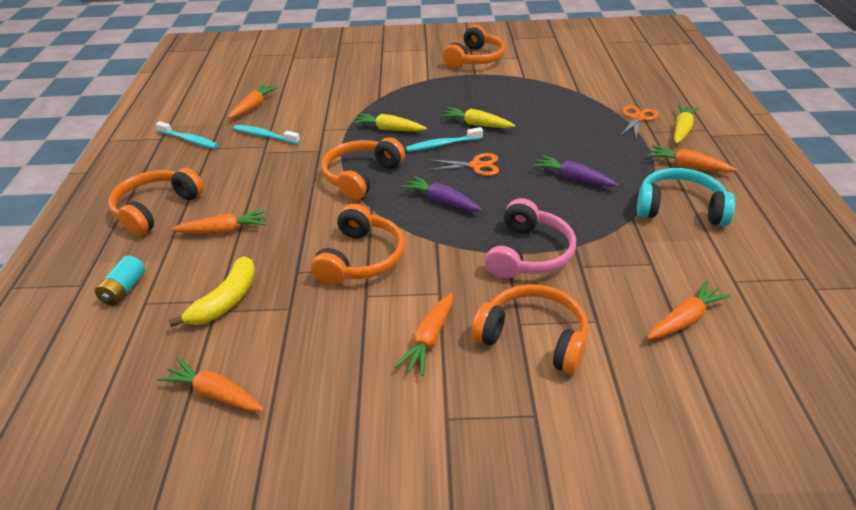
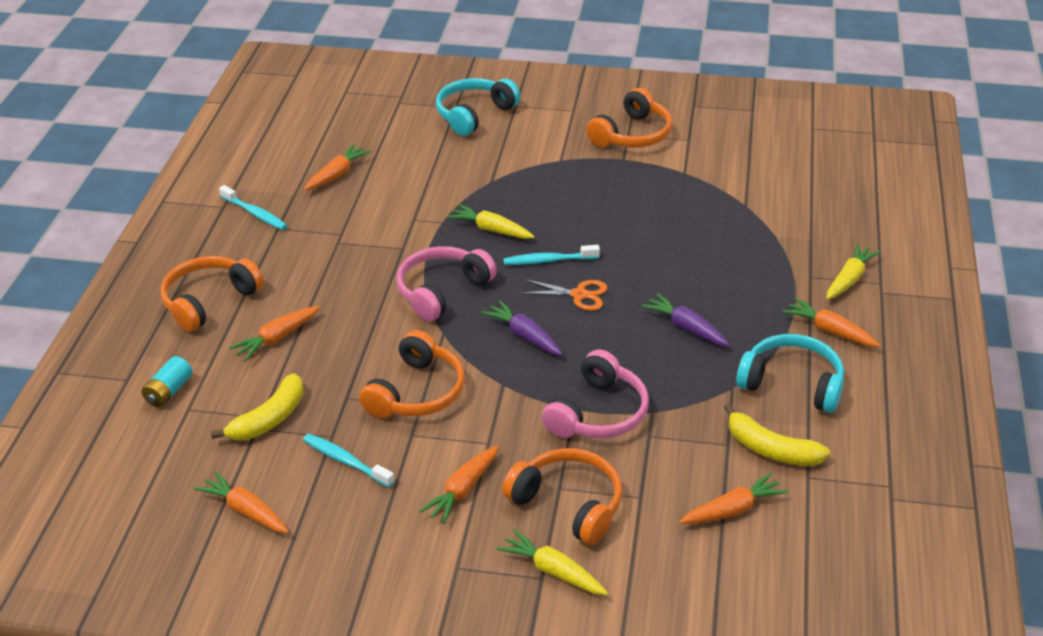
camera: 10 degrees right, 0 degrees up
(223, 231) = (277, 338): orange carrot -> orange carrot turned 135 degrees clockwise
(264, 136) = (343, 219): turquoise toothbrush -> turquoise toothbrush (346, 461)
(352, 59) = (474, 114): none -> turquoise headphones
(361, 177) = (442, 291): orange headphones -> pink headphones
(477, 124) = (599, 237): yellow carrot -> yellow carrot (553, 571)
(638, 118) = (802, 254): orange scissors -> none
(690, 262) = (770, 449): none -> yellow banana

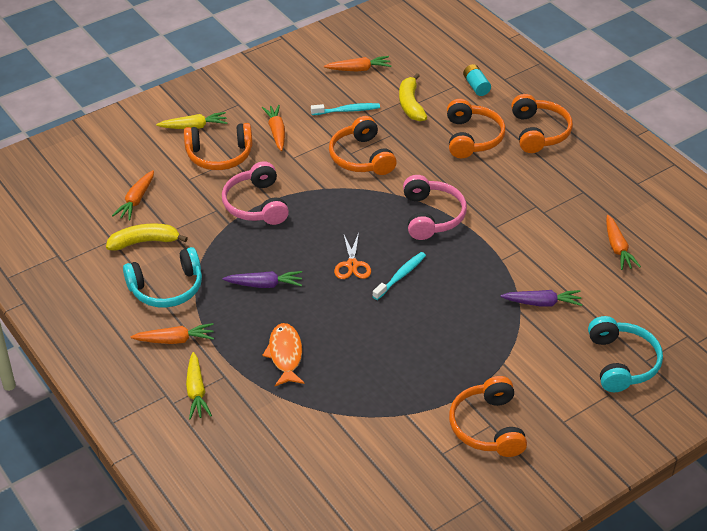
camera: 135 degrees right, 5 degrees up
(255, 213) = (612, 191): turquoise toothbrush -> none
(277, 338) = (472, 138): orange carrot -> orange headphones
(491, 230) = (464, 274): yellow carrot -> none
(524, 336) = (349, 220): purple carrot -> purple carrot (542, 303)
(579, 295) = (352, 265): orange scissors -> orange scissors turned 60 degrees counterclockwise
(735, 261) = (285, 355): none -> orange fish

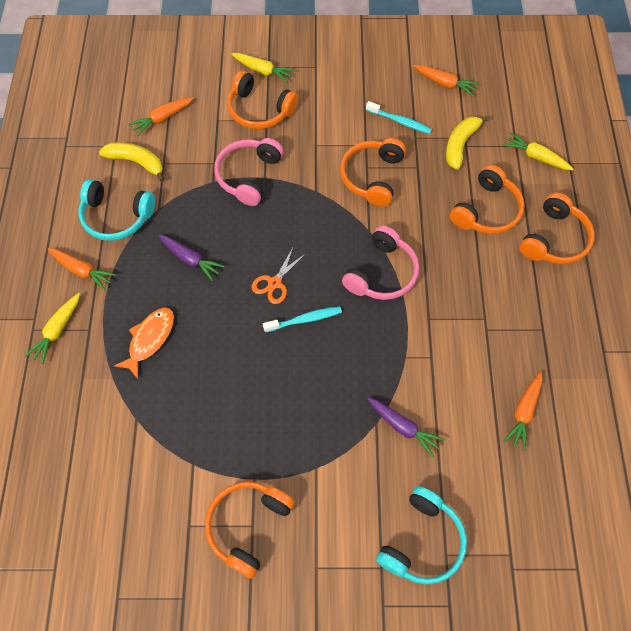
camera: 35 degrees right, 20 degrees up
(276, 132) = (323, 111): orange carrot -> none
(476, 86) = (536, 157): turquoise battery -> yellow carrot

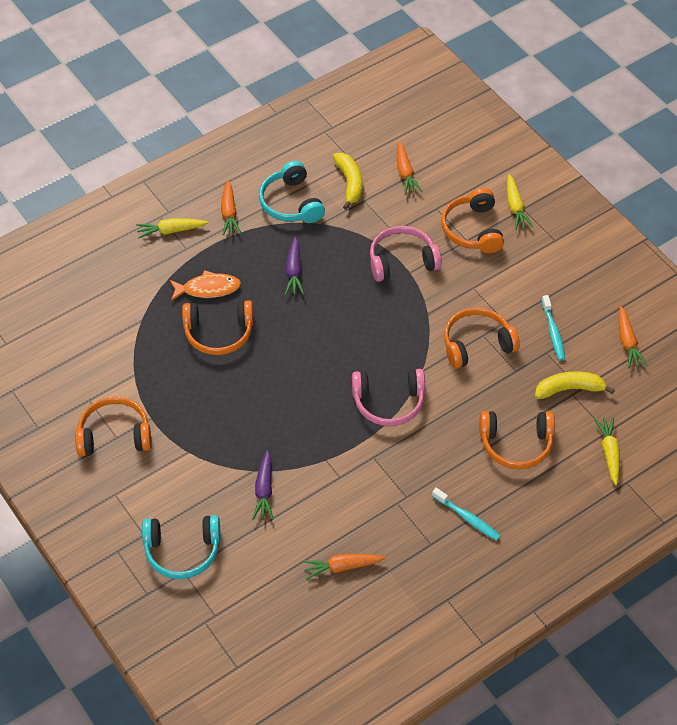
camera: 55 degrees right, 10 degrees down
(163, 118) = (405, 173): orange carrot -> orange carrot turned 120 degrees counterclockwise
(274, 283) = (319, 336): orange scissors -> none
(304, 319) = (303, 374): turquoise toothbrush -> turquoise toothbrush (467, 518)
(554, 239) = (530, 509): orange headphones -> orange headphones (219, 333)

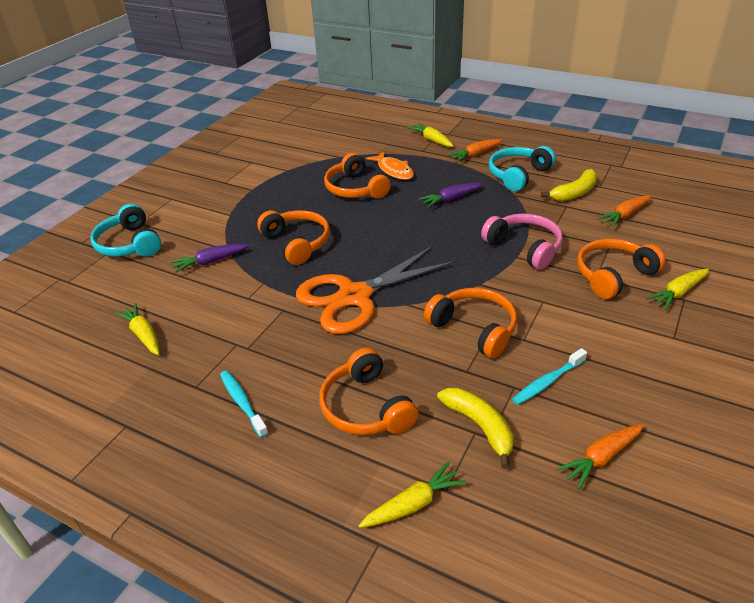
camera: 65 degrees right, 15 degrees down
(114, 435) = (226, 181): orange headphones -> orange headphones (297, 243)
(342, 567) = (143, 335): orange carrot -> yellow carrot
(388, 402) = (354, 296): pink headphones -> orange scissors
(467, 518) = (242, 402): turquoise toothbrush -> turquoise toothbrush turned 135 degrees clockwise

